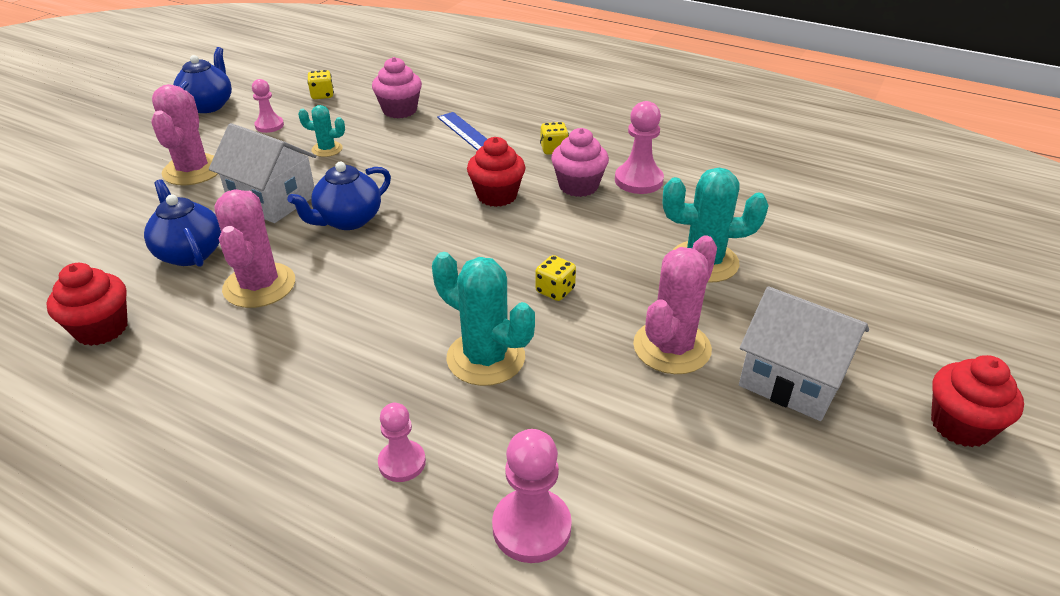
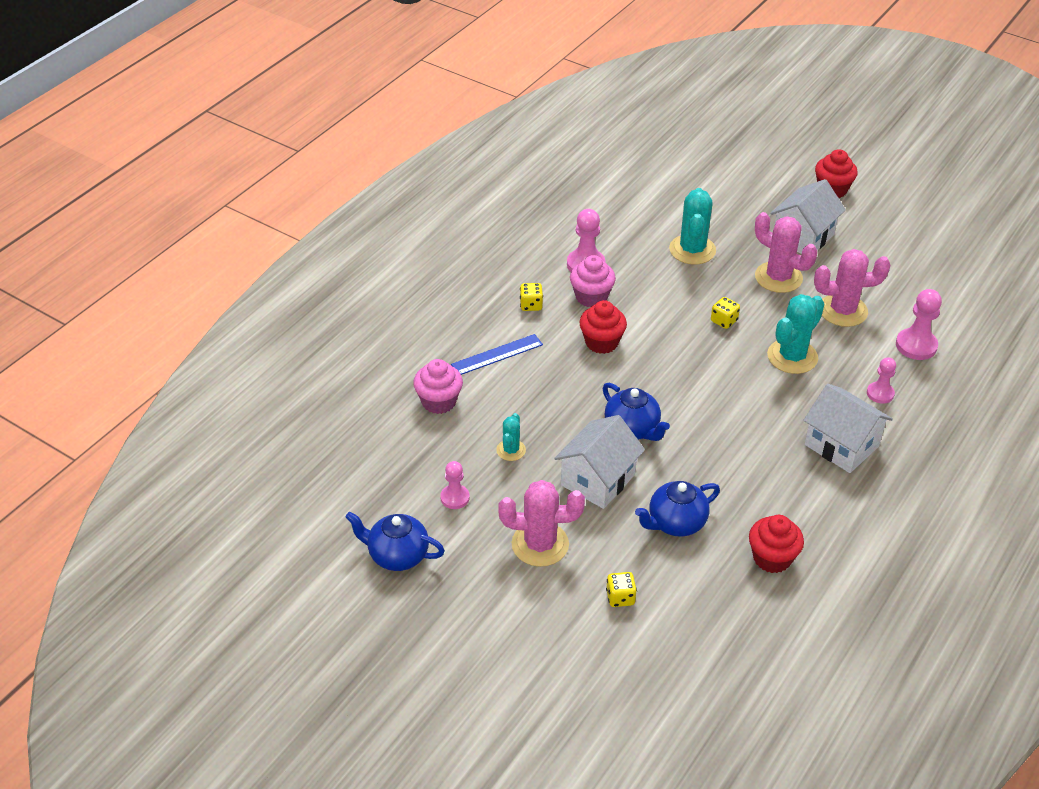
camera: 85 degrees left, 5 degrees up
(259, 285) = (719, 474): pink cactus -> pink cactus (843, 311)
(289, 406) = (841, 445): none -> white house
(322, 95) = (391, 462): yellow dice -> yellow dice (620, 597)

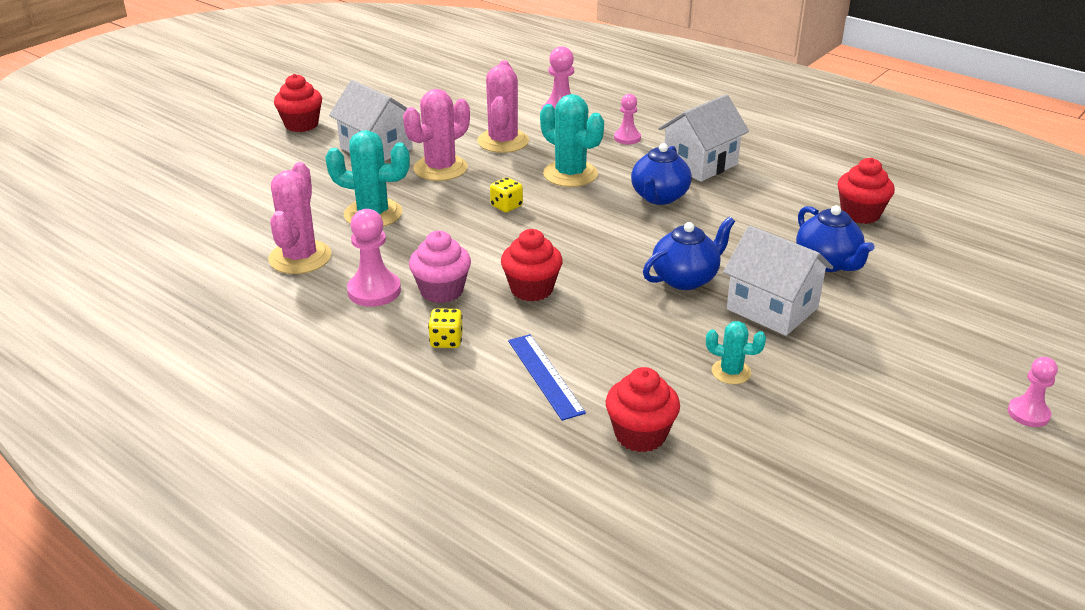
camera: 85 degrees left, 10 degrees down
(397, 555) = (947, 483): blue teapot -> blue teapot (659, 197)
(439, 402) = (640, 435): pink cupcake -> red cupcake
(455, 498) = (826, 425): pink pawn -> pink pawn (1028, 413)
(540, 544) = (887, 357): pink cactus -> pink cactus (300, 257)
(620, 597) = (947, 306): yellow dice -> none

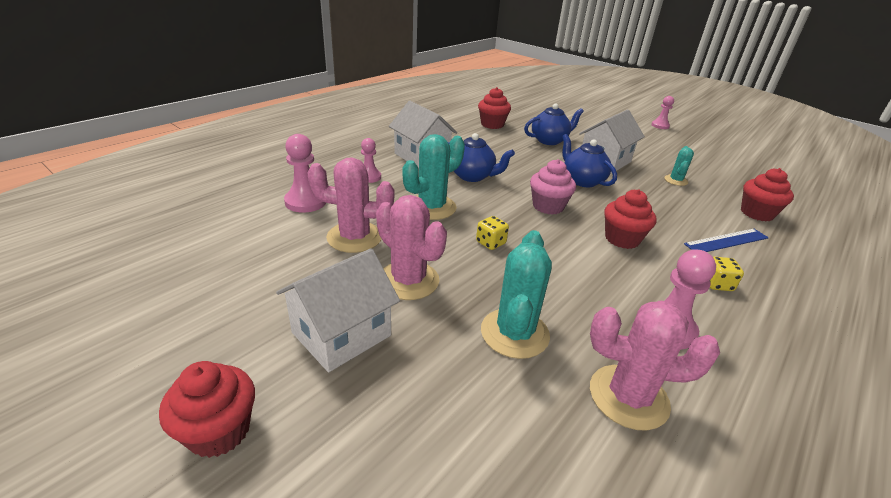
camera: 90 degrees left, 0 degrees up
(441, 291) = (646, 285): pink cupcake -> pink cupcake (548, 206)

